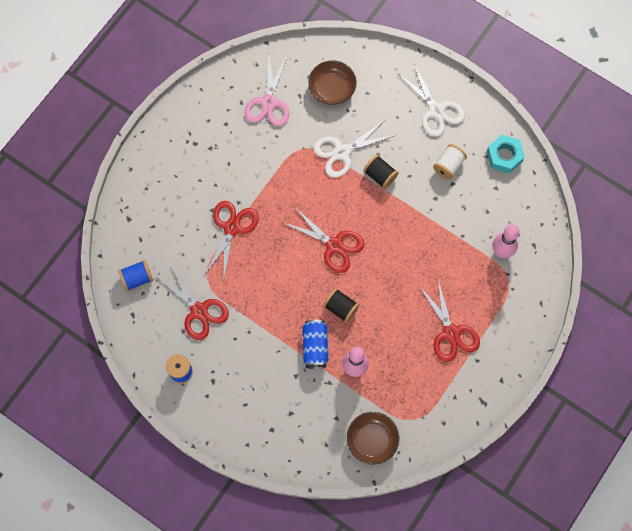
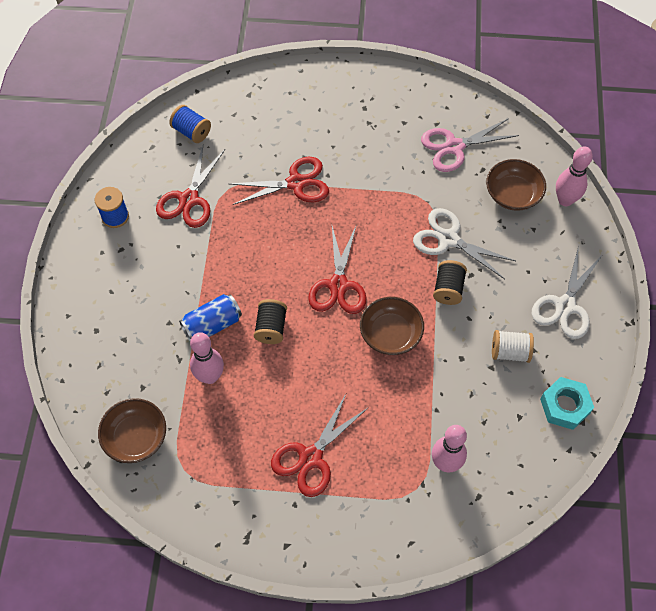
camera: 60 degrees right, 10 degrees down
(357, 58) = (565, 200): none -> pink bowling pin
(391, 232) = (390, 334): none -> brown bowl

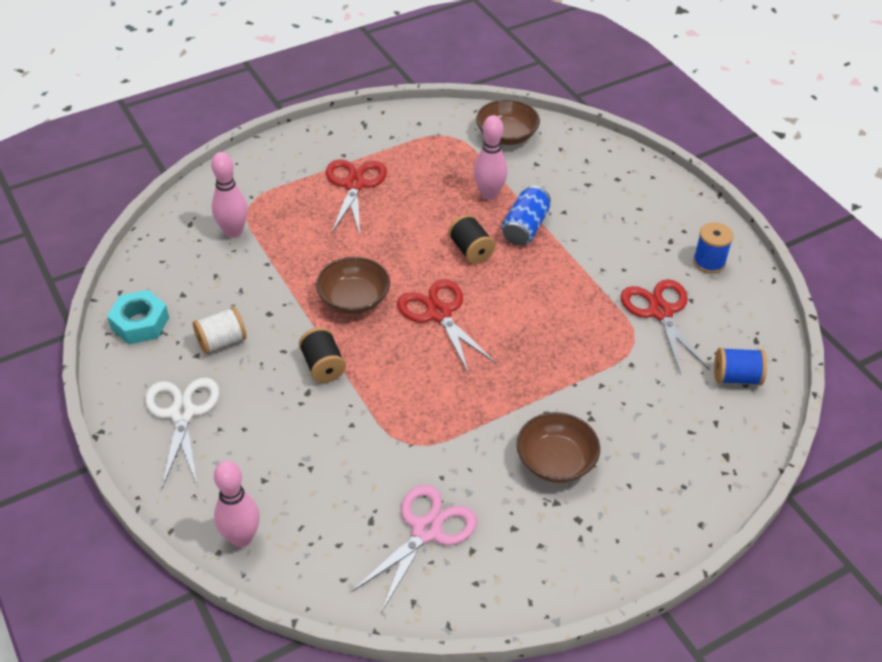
camera: 145 degrees right, 15 degrees down
(296, 183) = (571, 385): red scissors -> none
(449, 239) = (356, 415): white scissors -> none
(512, 194) = (313, 509): brown bowl -> brown bowl (556, 461)

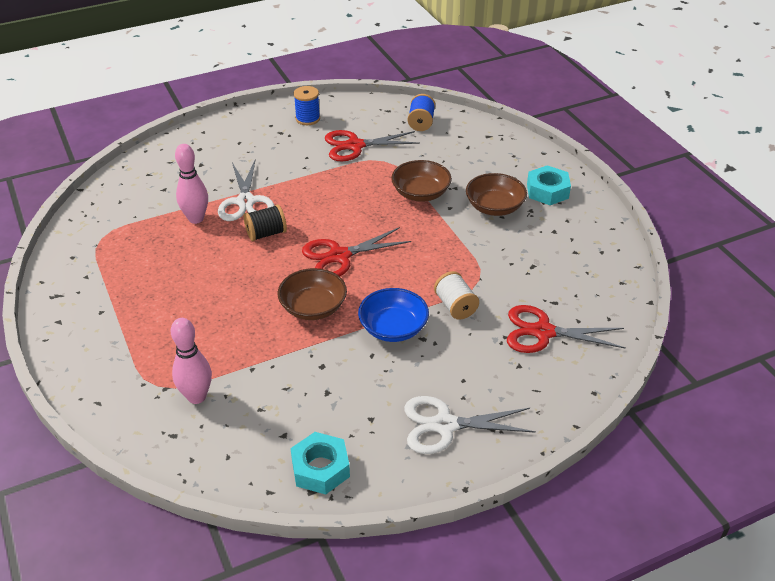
camera: 85 degrees left, 5 degrees down
(222, 341) = (355, 400): white spool -> white spool (455, 306)
(241, 538) = (578, 378): pink bowling pin -> none
(323, 366) = (393, 328): black spool -> blue bowl
(354, 185) = (152, 304): red scissors -> red scissors (543, 332)
(426, 531) = (561, 273): pink scissors -> none
(506, 135) = (117, 203): brown bowl -> brown bowl (420, 193)
(525, 228) = (245, 201): blue can -> white scissors
(604, 524) = (547, 191): none -> turquoise nut

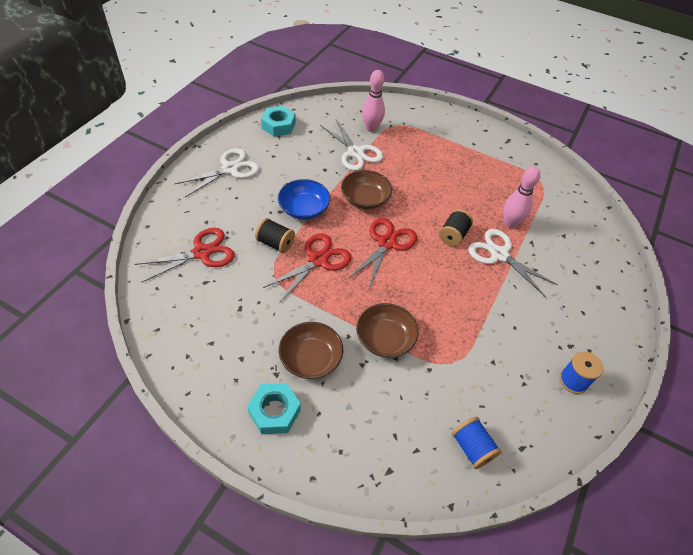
camera: 140 degrees right, 10 degrees up
(259, 370) = (355, 152): none -> white scissors
(355, 145) = (494, 368): red scissors -> red scissors (318, 260)
(455, 306) = (275, 243): white spool -> black spool

